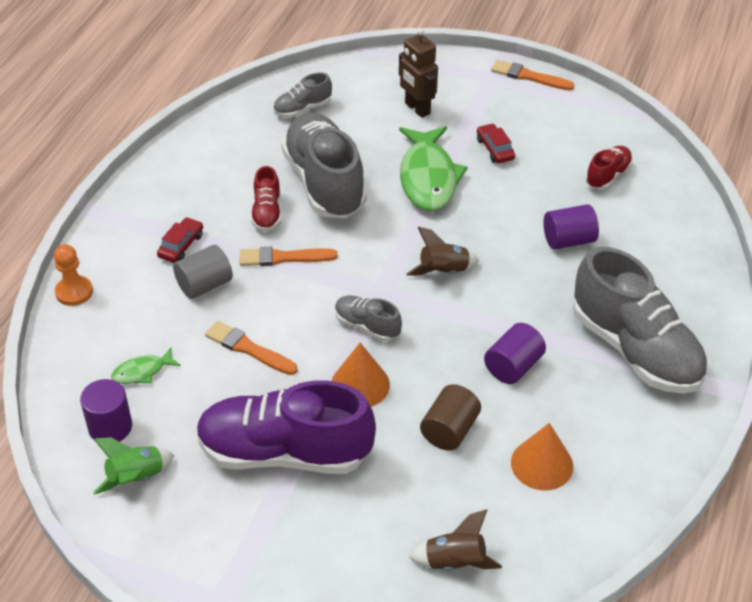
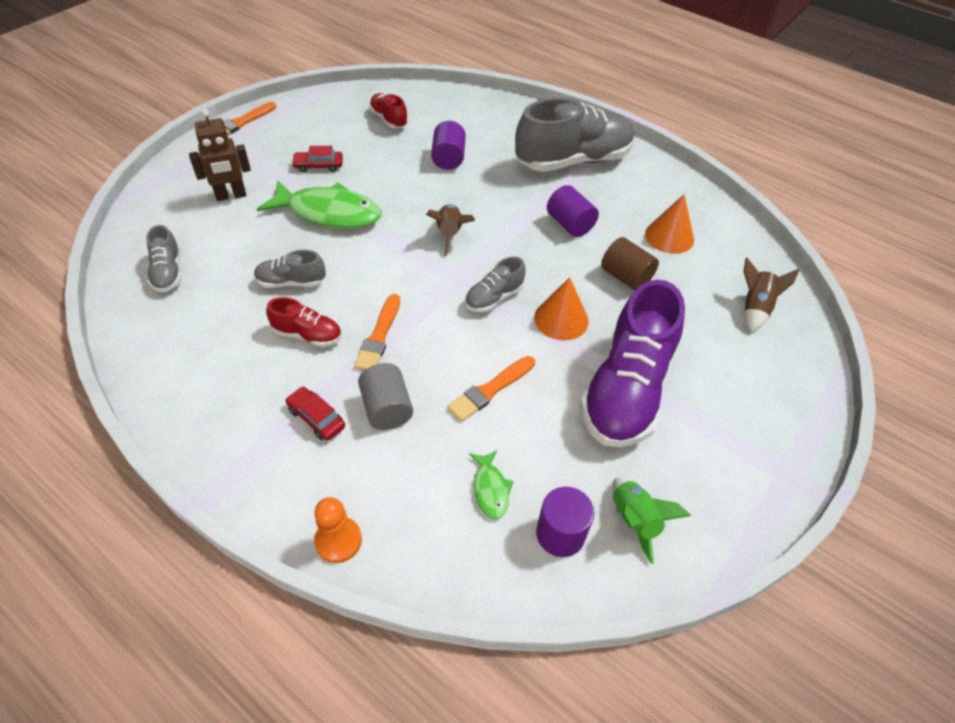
camera: 75 degrees left, 5 degrees up
(324, 183) = (291, 282): grey shoe -> grey shoe, size x0.47

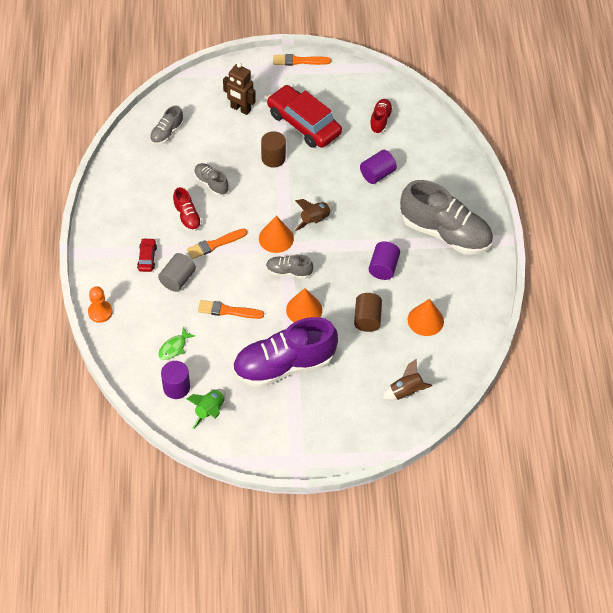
camera: 50 degrees right, 5 degrees up
(318, 166) = (304, 123): red car -> red car, size x2.27
(329, 213) = (273, 158): green fish -> brown cylinder
(436, 278) = (276, 238): none -> orange cone

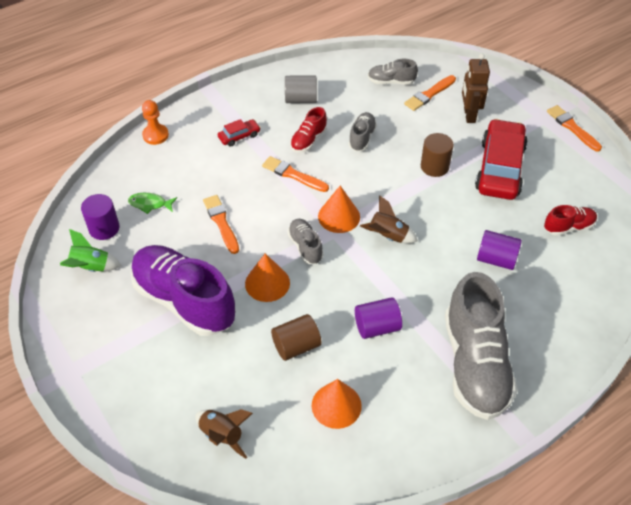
camera: 60 degrees right, 5 degrees down
(177, 279) = (231, 168): grey cylinder -> grey cylinder (301, 99)
(200, 118) = (429, 94): none -> orange brush

